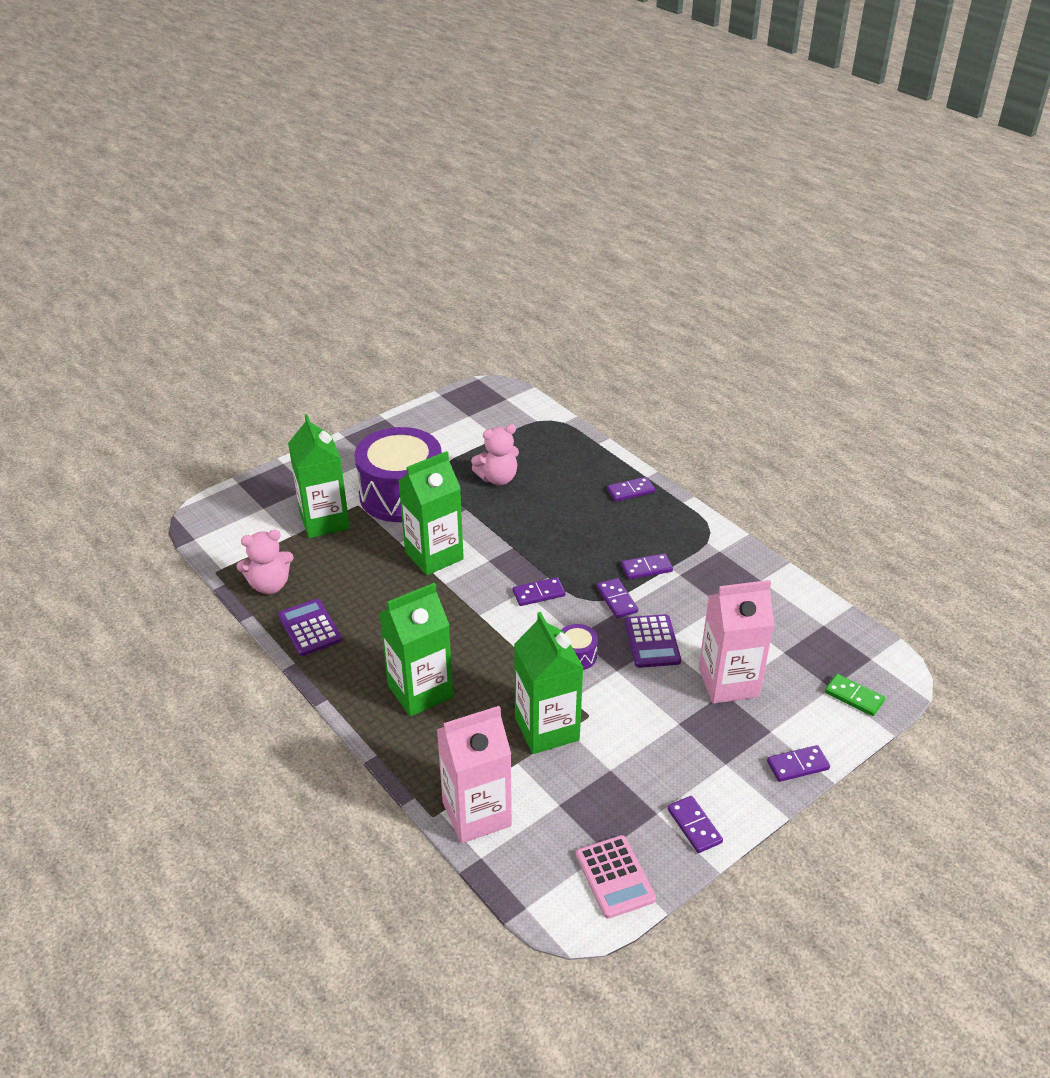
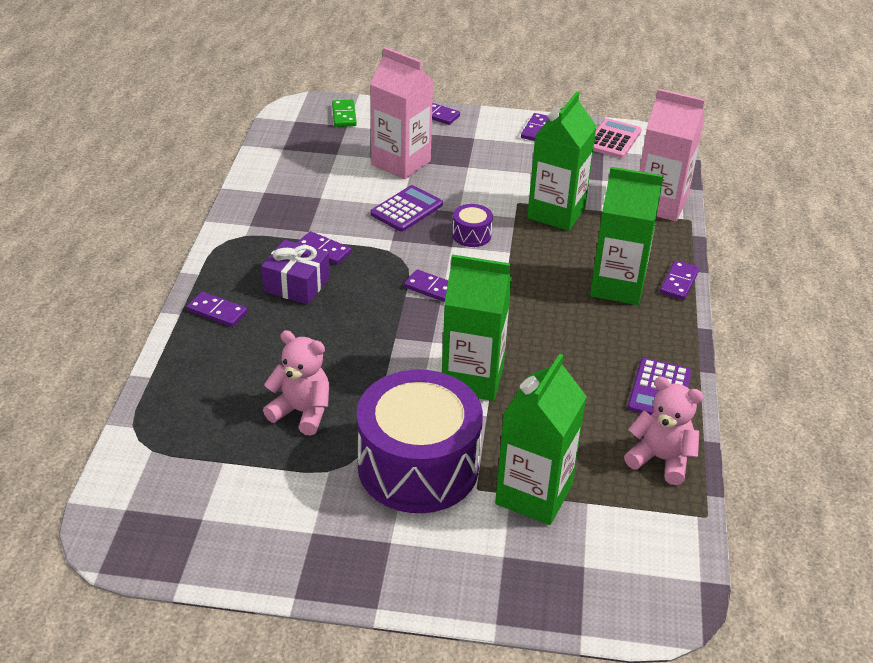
camera: 135 degrees left, 0 degrees up
(616, 600) = (384, 246): purple domino -> purple domino (679, 282)
(620, 536) = (296, 284): none -> purple gift

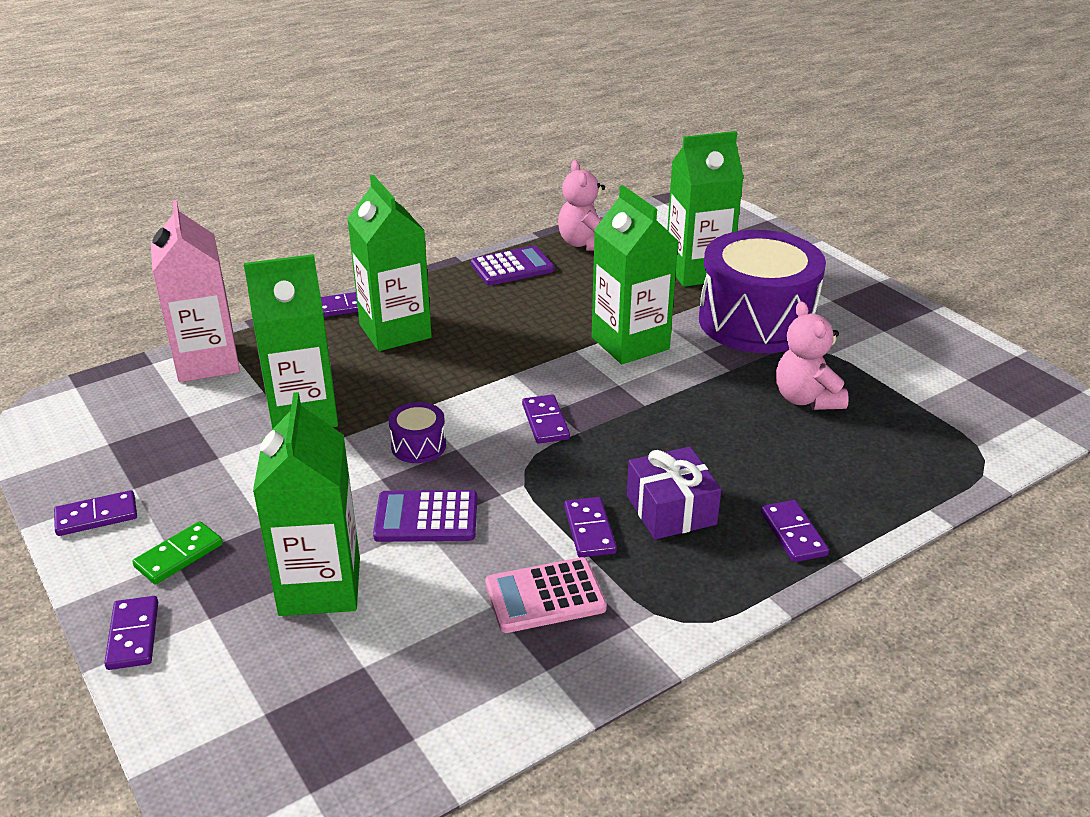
camera: 130 degrees left, 5 degrees down
(344, 115) = (232, 740): green domino -> green domino (179, 555)
(401, 163) = (320, 586): pink carton -> green carton
(613, 139) = (70, 447): pink calculator -> pink calculator (545, 596)

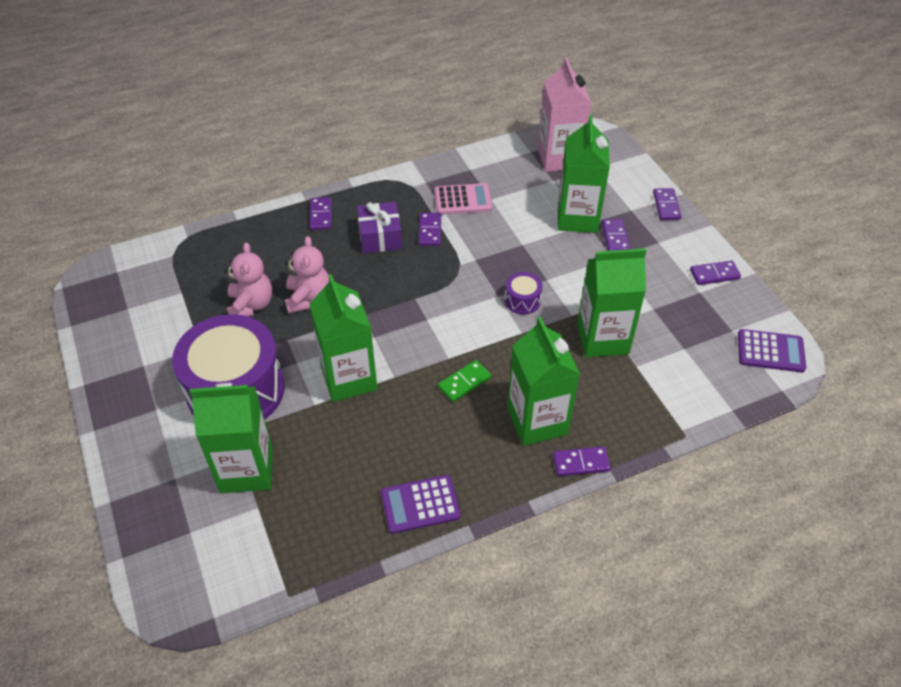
camera: 170 degrees left, 15 degrees up
(179, 555) = (657, 244): green domino -> green domino (464, 382)
(207, 362) = (687, 404): pink carton -> pink carton (559, 158)
(426, 518) = (520, 249): purple calculator -> purple calculator (770, 351)
(545, 422) = (435, 309): purple domino -> purple domino (615, 237)
(585, 244) = (336, 537): pink teddy bear -> pink teddy bear (308, 298)

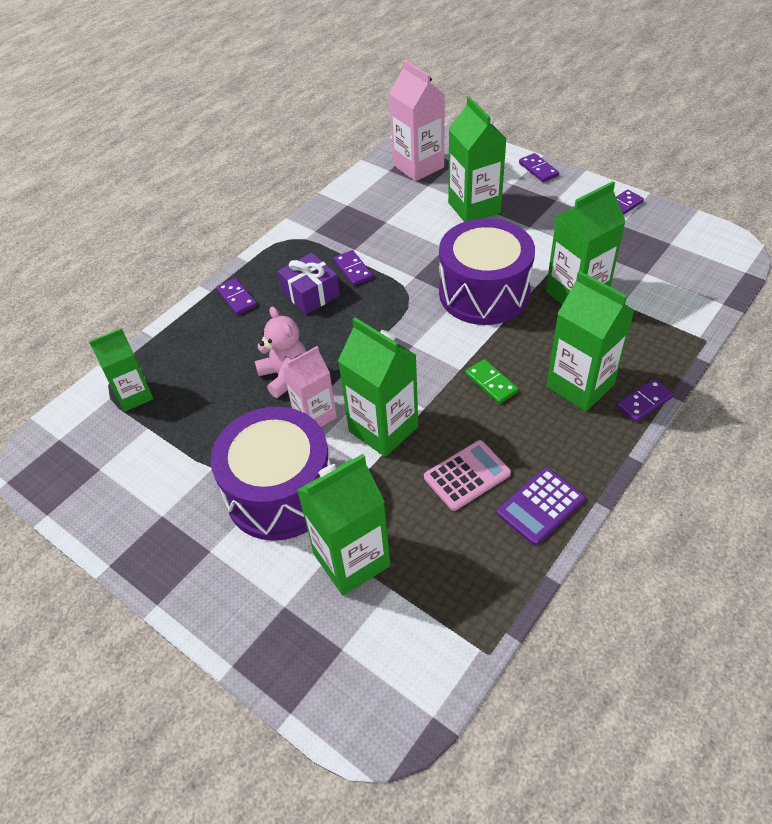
camera: 25 degrees left, 0 degrees up
(190, 262) = (134, 395): none -> green carton
(251, 305) = (232, 407): pink teddy bear -> none
(306, 342) = (315, 415): none -> pink carton
(463, 200) = (361, 232): pink calculator -> pink calculator (467, 475)
(464, 382) = (491, 383): green domino -> green domino turned 60 degrees counterclockwise
(522, 300) = (484, 293): purple drum -> purple drum, size x2.47
(615, 237) = (518, 210): purple domino -> none
(770, 351) = (712, 246): purple calculator -> none

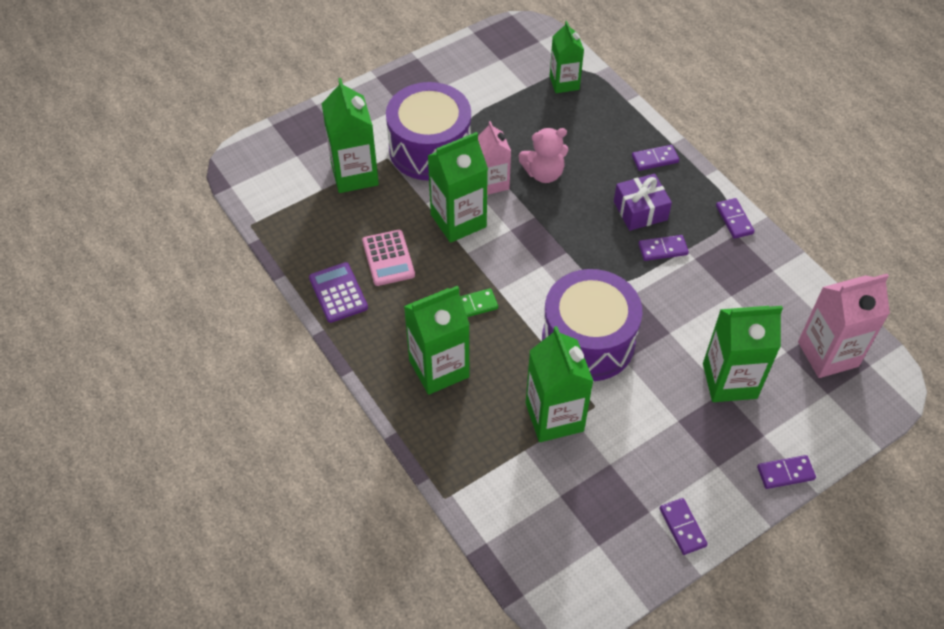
camera: 105 degrees right, 5 degrees up
(644, 402) = (398, 408): purple domino -> purple domino (734, 220)

